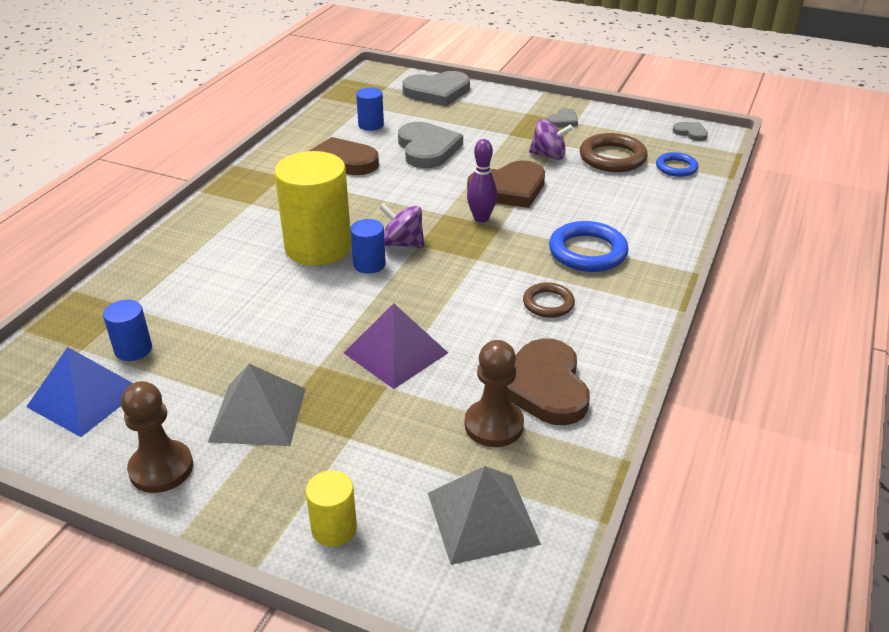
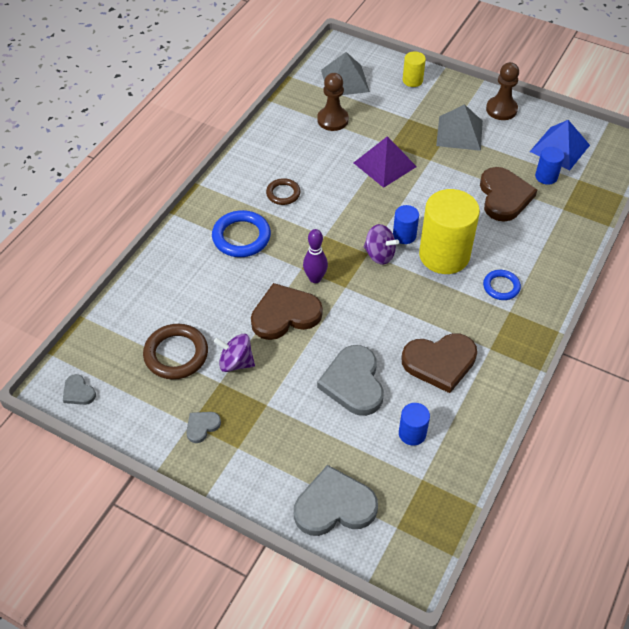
camera: 175 degrees left, 15 degrees up
(544, 386) = (300, 139): brown heart -> brown heart (504, 196)
(676, 167) = (123, 334): blue ring -> blue ring (501, 287)

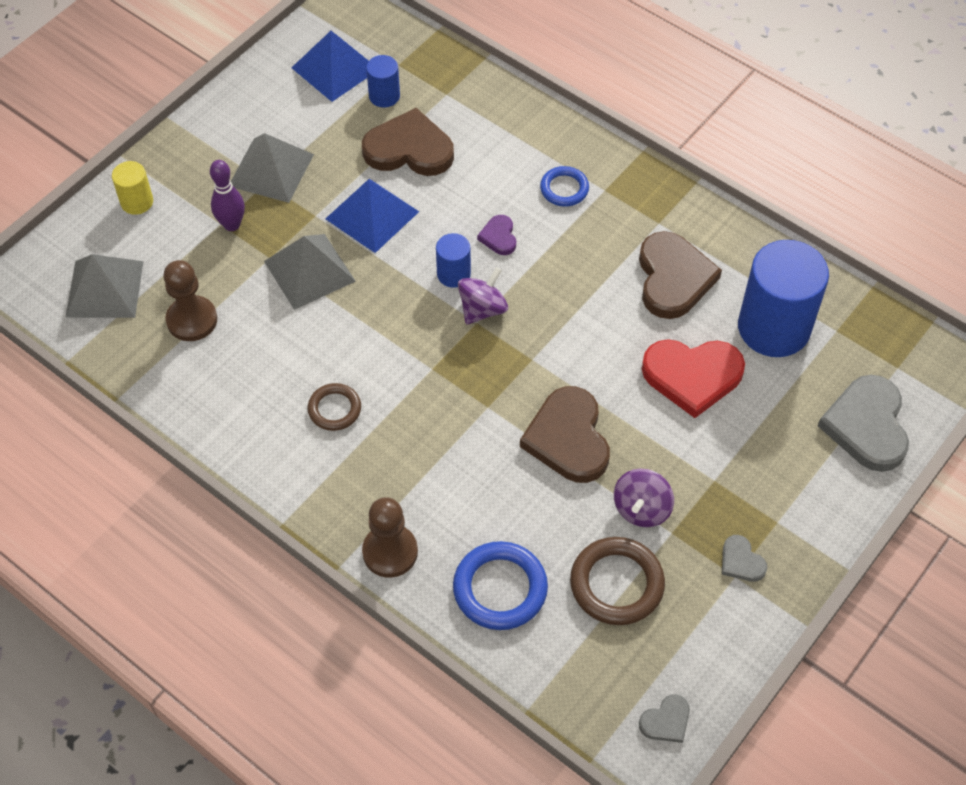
camera: 80 degrees left, 5 degrees up
(241, 237) = (410, 476): blue ring -> blue ring (500, 588)
(315, 278) = (510, 392): purple bowling pin -> purple bowling pin (232, 225)
(353, 383) = (692, 376): grey heart -> red heart
(385, 164) = (309, 271): purple pyramid -> grey pyramid
(412, 433) = (773, 328): blue cylinder -> blue cylinder, size x2.11
(440, 186) = (372, 215): none -> blue pyramid
(444, 255) = (499, 237): yellow cylinder -> purple heart
(501, 109) = (238, 111): brown pawn -> brown pawn (390, 552)

